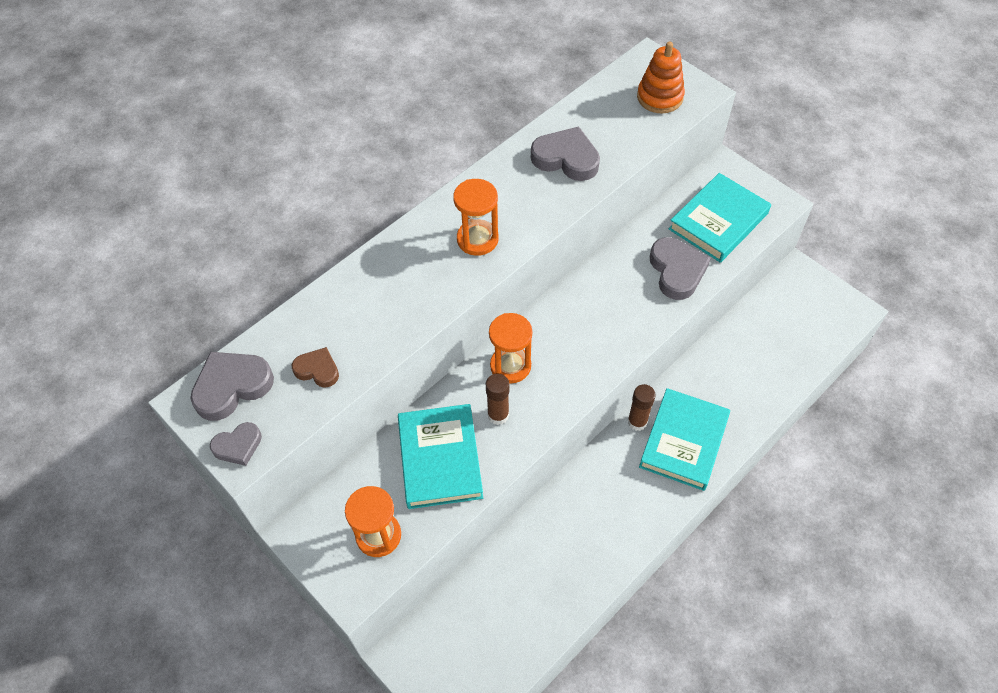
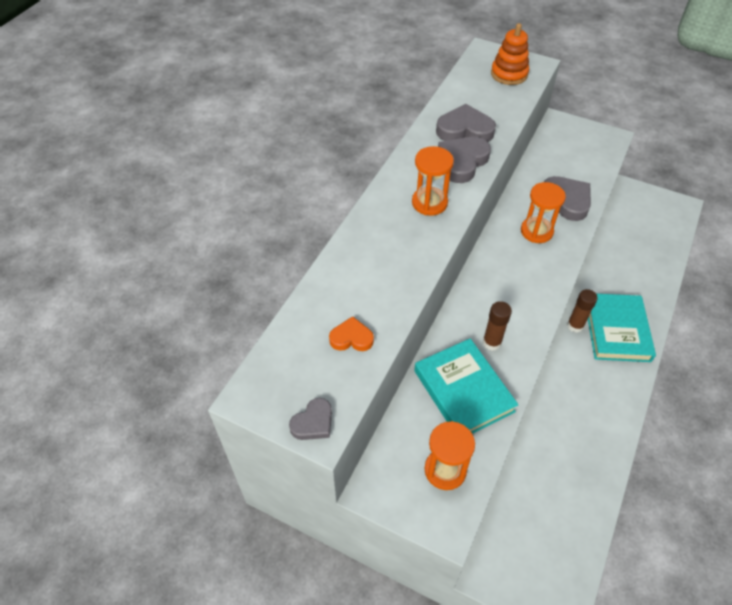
camera: 20 degrees left, 5 degrees down
(232, 387) = (281, 374): grey heart -> grey heart (462, 162)
(317, 370) = (351, 338): brown heart -> orange heart
(510, 366) = (481, 302): orange hourglass -> orange hourglass (536, 231)
(718, 221) = (576, 159): turquoise book -> none

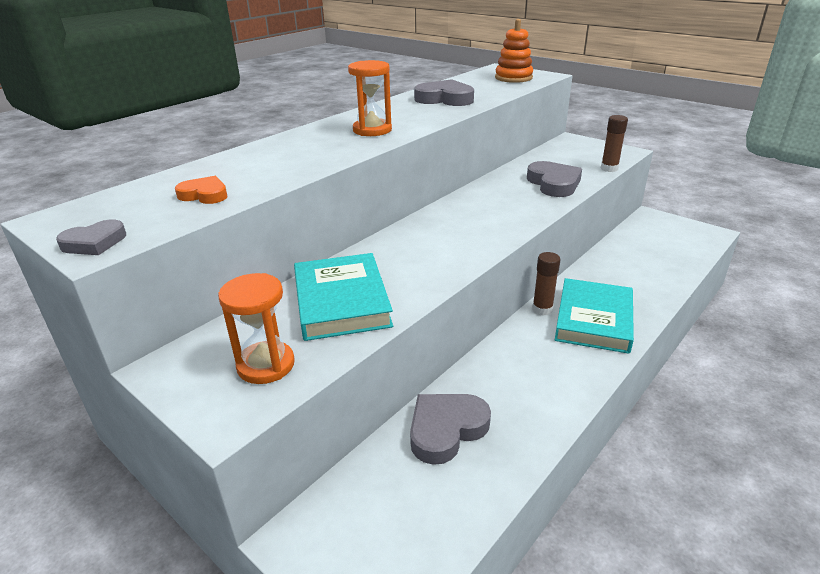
camera: 15 degrees right, 20 degrees down
(462, 162) = (427, 113): grey heart -> grey heart (446, 429)
(492, 342) = (403, 269): brown glue stick -> brown glue stick (609, 168)
(536, 231) = (507, 199): orange hourglass -> none

